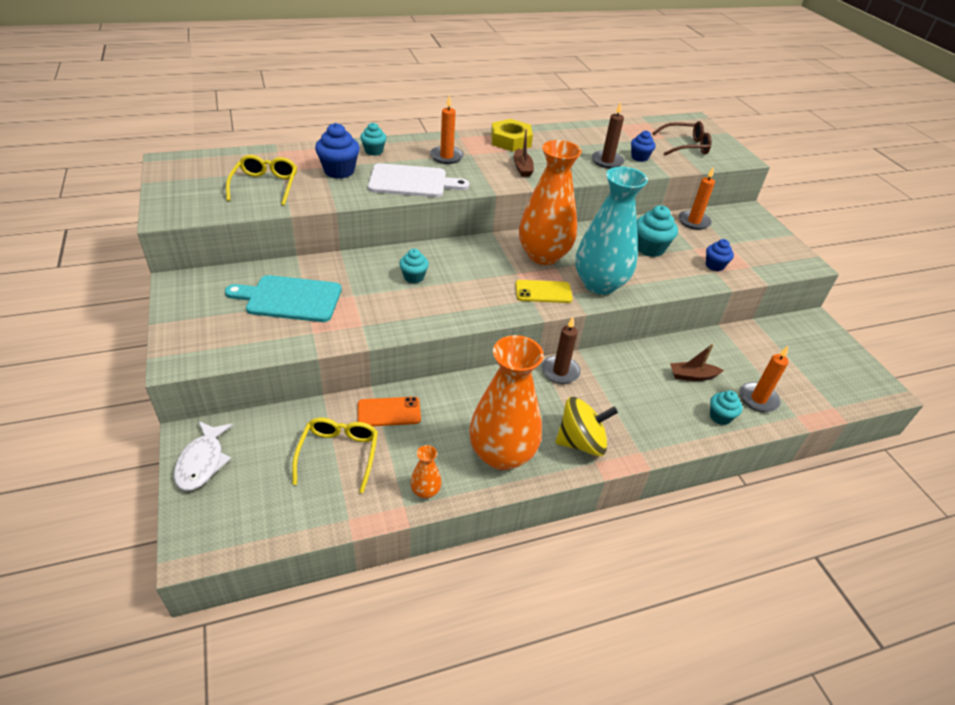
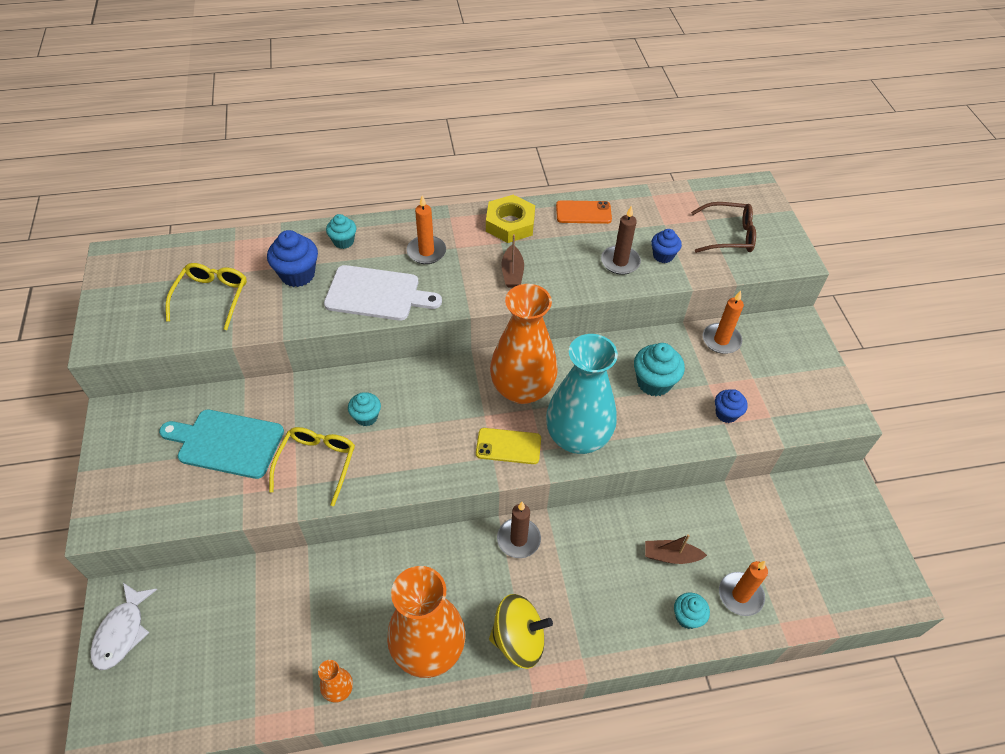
camera: 10 degrees right, 10 degrees up
(338, 454) = (258, 634): yellow glasses -> yellow glasses (317, 464)
(389, 412) = (320, 582): orange phone -> orange phone (583, 212)

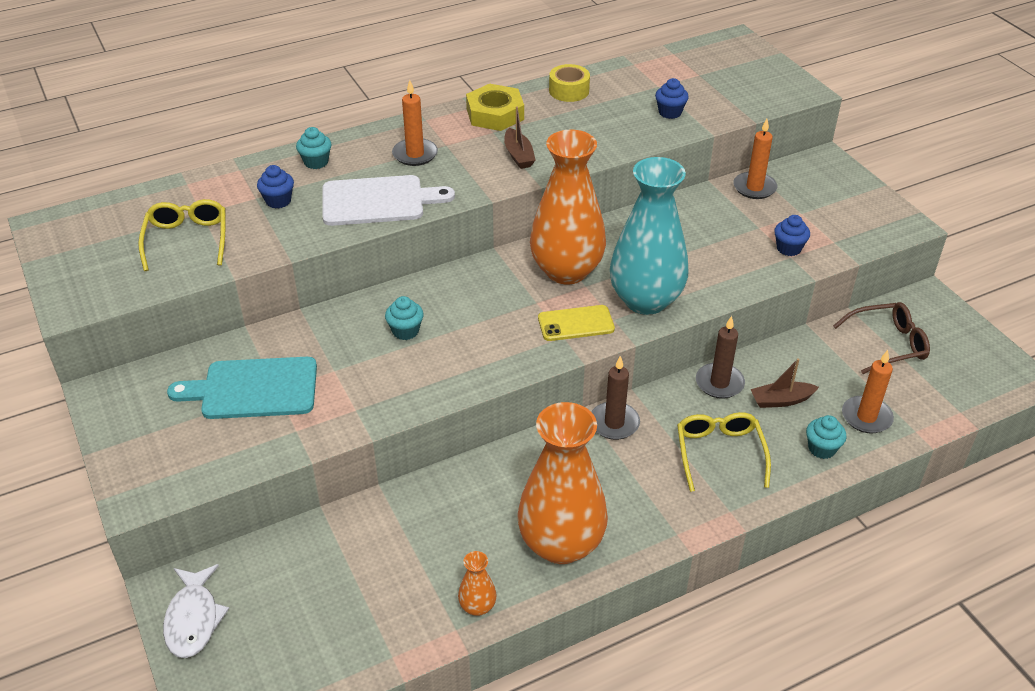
camera: 15 degrees left, 10 degrees down
(298, 275) = (278, 201): blue cupcake -> blue cupcake, size x0.63
(317, 464) = (369, 385): yellow glasses -> yellow glasses (719, 453)
(518, 640) = (655, 512): yellow spinning top -> none
(583, 212) = (569, 91): orange phone -> yellow tape
(620, 262) = (628, 125): brown candle -> brown candle (719, 383)
(654, 382) = (702, 237): turquoise cupcake -> none
(728, 235) = (728, 84): brown glasses -> brown glasses (887, 344)

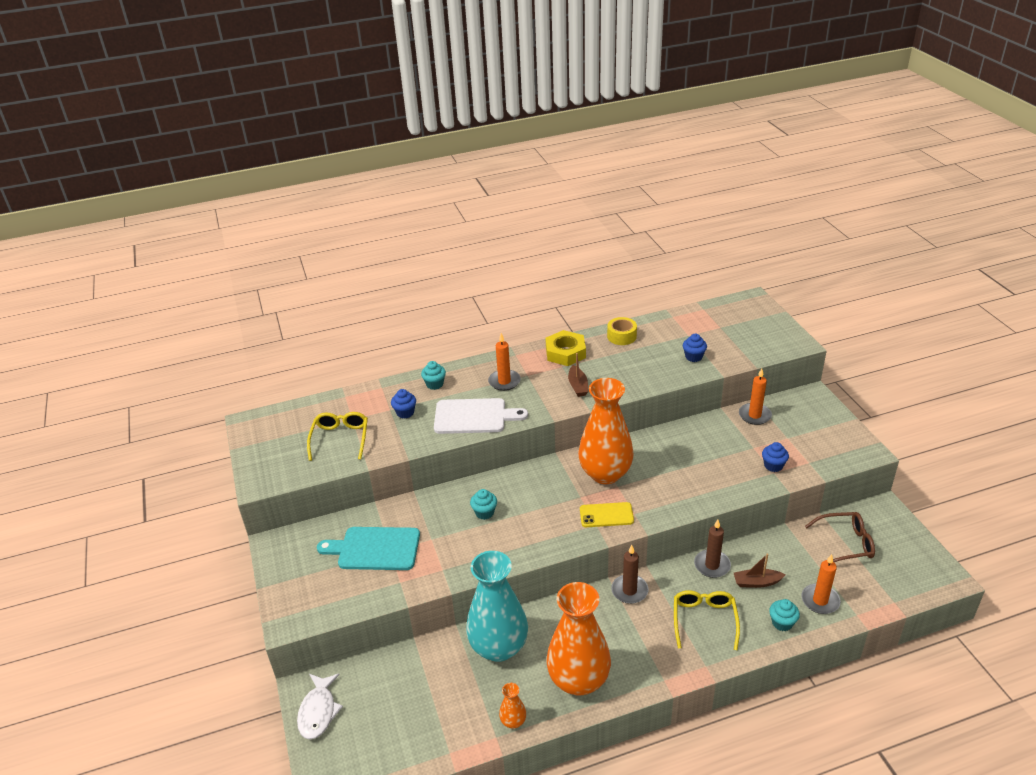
camera: 10 degrees right, 5 degrees down
(645, 300) = (660, 500): turquoise vase -> turquoise vase (499, 647)

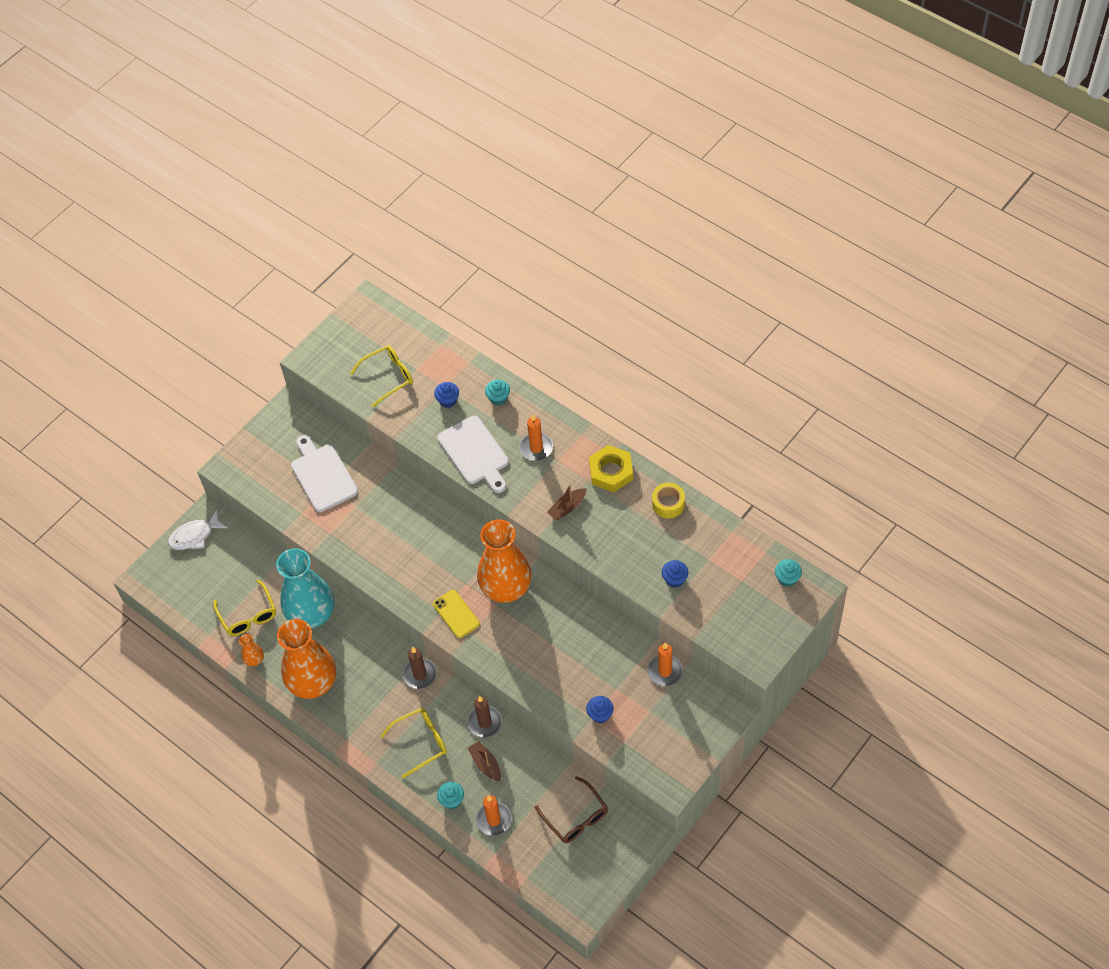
camera: 60 degrees right, 20 degrees up
(375, 549) = (323, 475): turquoise cutting board -> white cutting board
(455, 703) = (248, 615): none -> yellow glasses
(484, 513) = (405, 525): turquoise cupcake -> turquoise cupcake (787, 578)

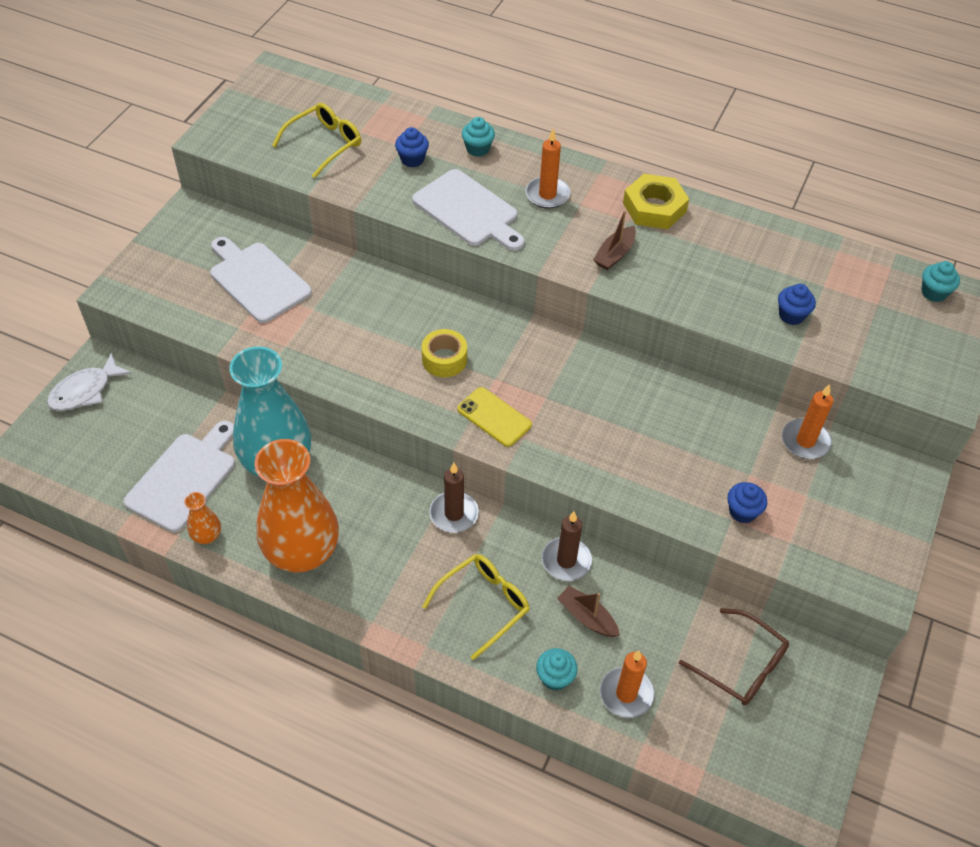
camera: 20 degrees left, 5 degrees down
(248, 615) = (184, 478): yellow glasses -> white cutting board
(506, 588) = (552, 375): orange vase -> none
(668, 504) = (743, 232): yellow tape -> yellow tape (444, 359)

